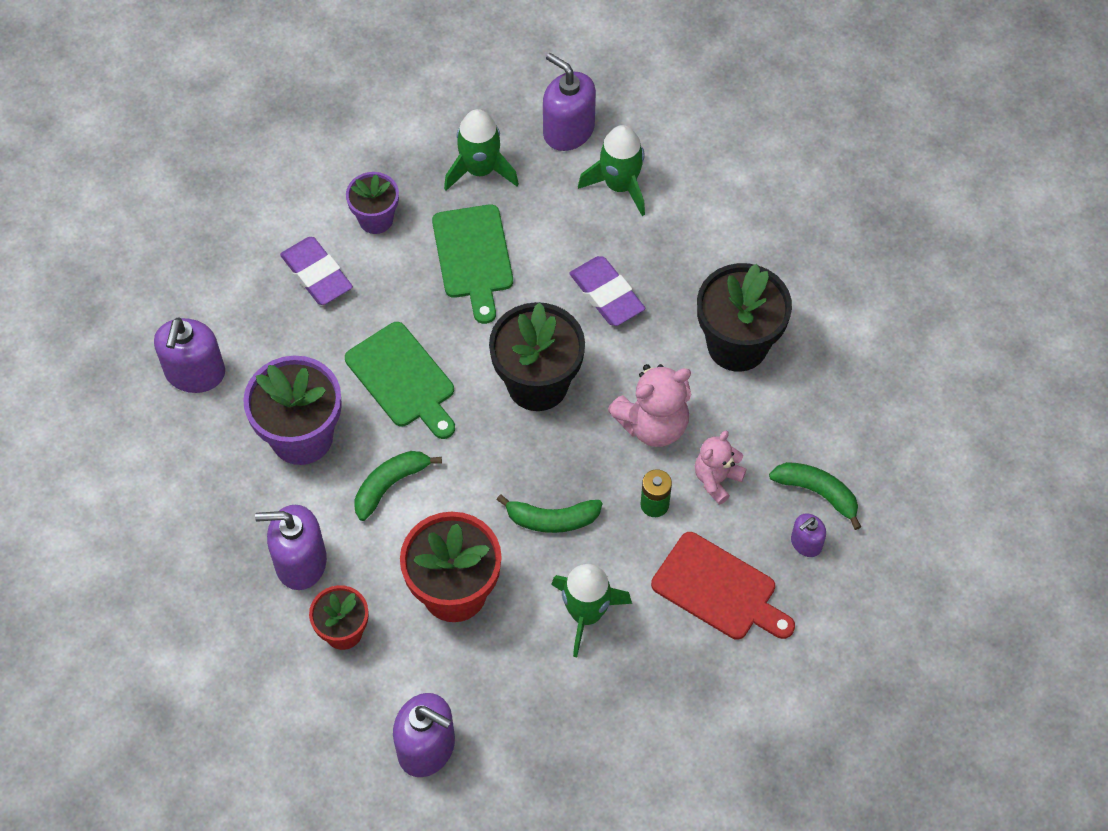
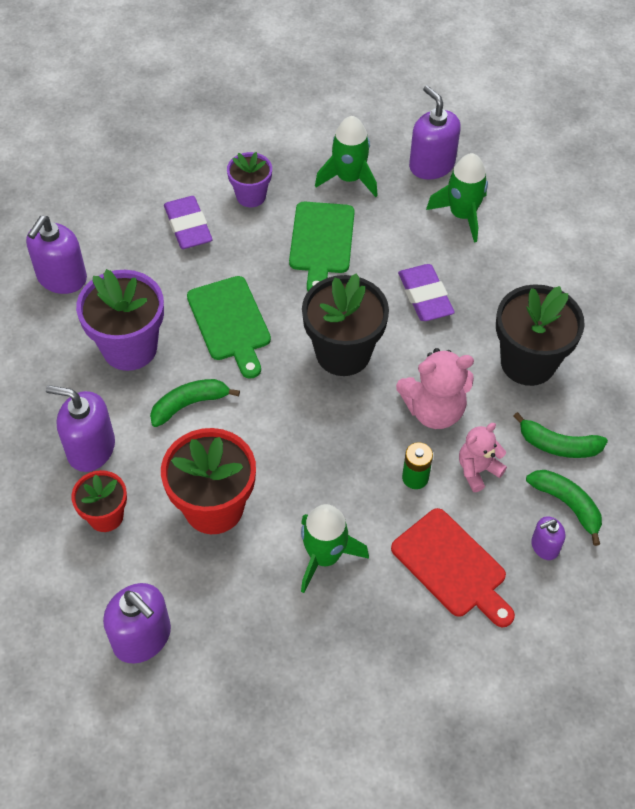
camera: 15 degrees right, 5 degrees down
(552, 519) = (319, 467): green banana -> green banana (558, 445)

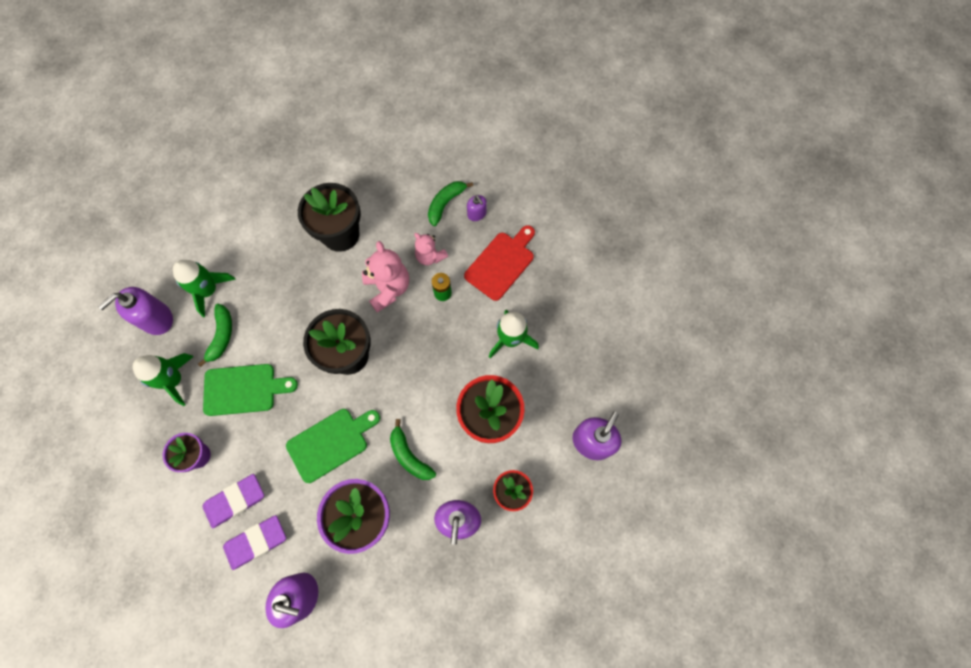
camera: 100 degrees left, 15 degrees up
(425, 296) = (290, 306): purple eraser -> purple eraser (256, 542)
(558, 445) = (403, 211): green banana -> green banana (221, 336)

